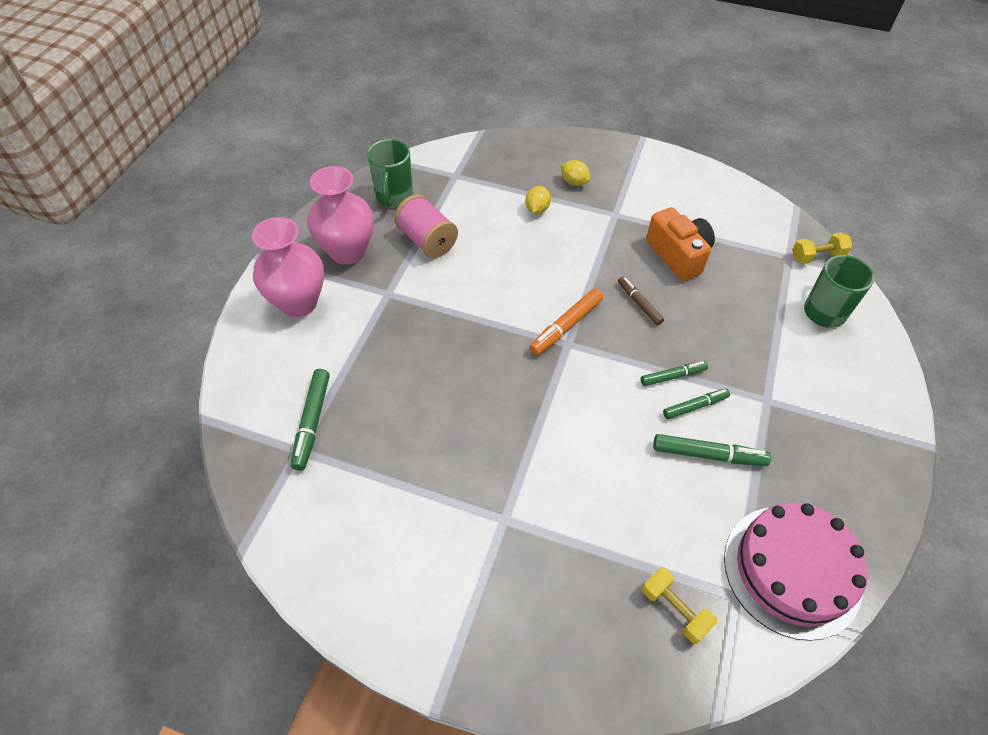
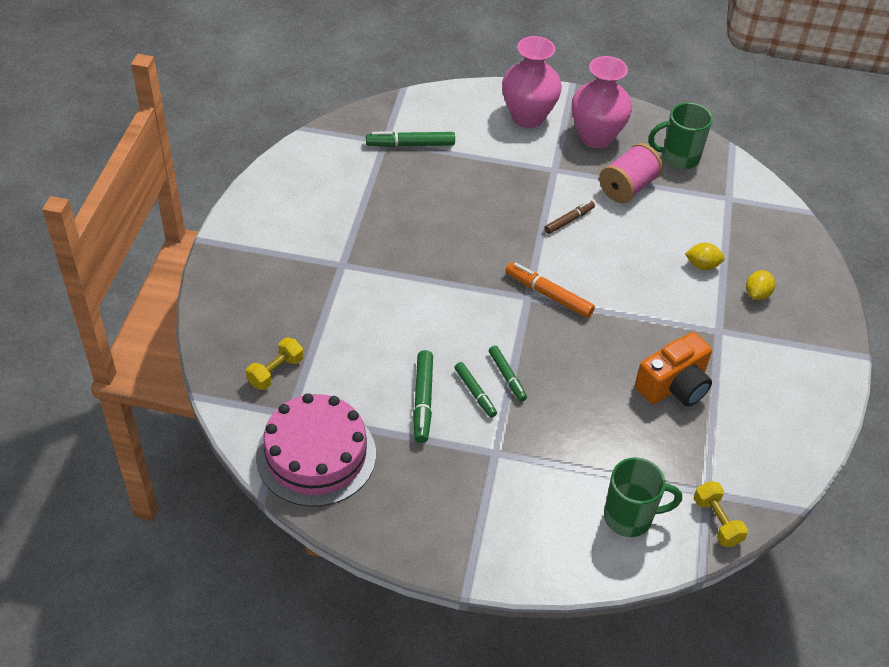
camera: 80 degrees right, 5 degrees down
(639, 304) = (593, 351): brown marker -> brown marker (569, 220)

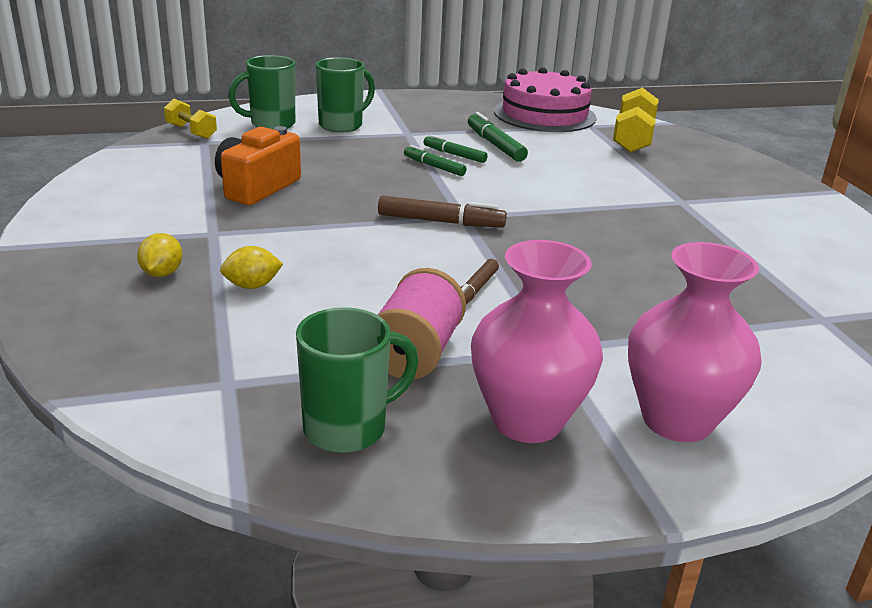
camera: 155 degrees right, 20 degrees down
(276, 372) = (632, 139): yellow dumbbell -> yellow dumbbell, size x1.58
(410, 144) = (786, 324): green marker -> none
(548, 294) = (441, 222): orange marker -> brown marker
(555, 492) = (342, 125): none -> green mug

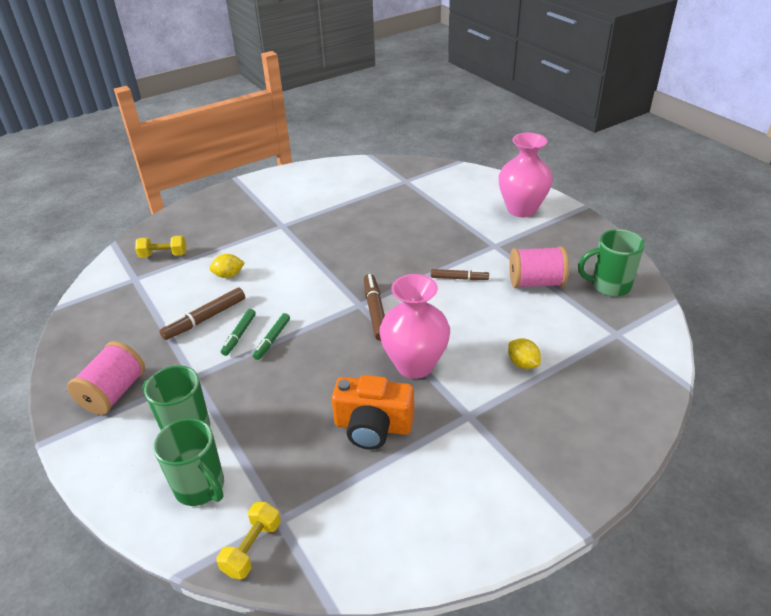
camera: 105 degrees left, 10 degrees up
(162, 273) = (542, 412): yellow lemon -> yellow lemon (228, 275)
(348, 428) = (609, 286): green mug -> green mug turned 45 degrees counterclockwise
(413, 109) = (114, 393): none -> pink spool
(495, 145) = (205, 319): green marker -> brown marker
(527, 420) = (557, 242): pink vase -> pink vase (414, 365)
(544, 114) = (110, 307): pink cake -> none
(632, 139) = (163, 255): yellow dumbbell -> yellow dumbbell, size x0.63

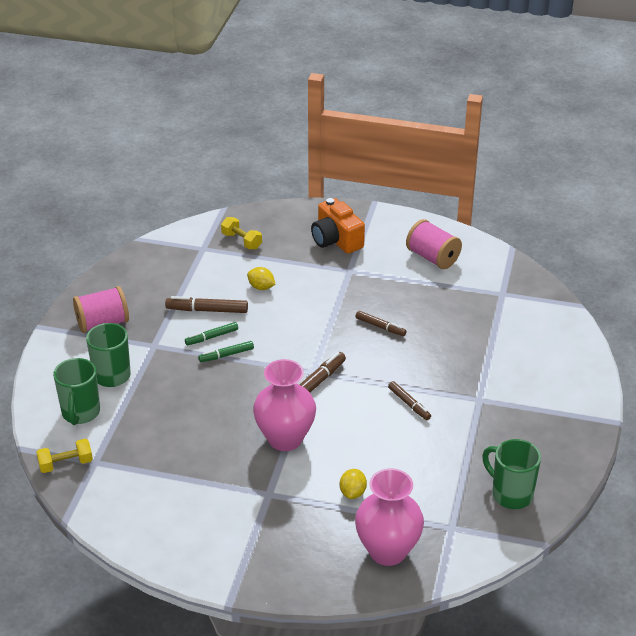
camera: 45 degrees right, 0 degrees up
(361, 245) = (380, 327): none -> brown marker
(373, 426) = (206, 454): orange camera -> orange camera (336, 240)
(521, 209) = (555, 385): pink vase -> pink vase (387, 551)
(536, 283) = (459, 449): pink spool -> pink spool (432, 258)

